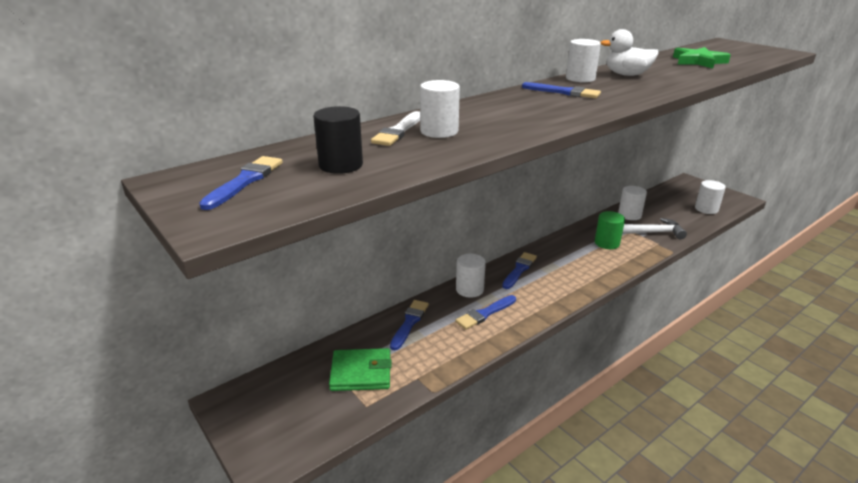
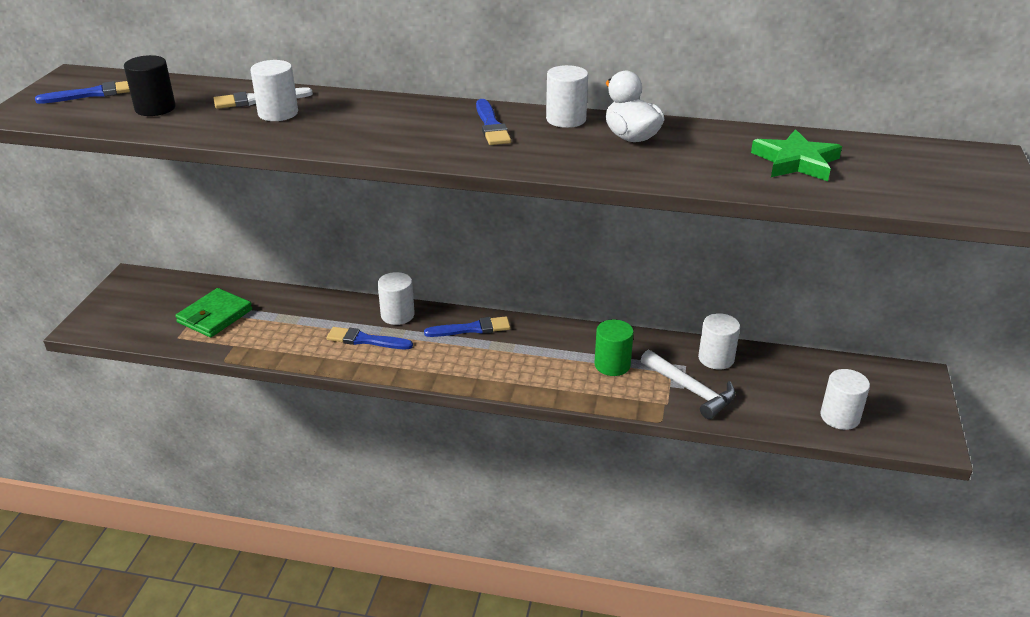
camera: 50 degrees right, 5 degrees up
(361, 372) = (215, 316): green wallet -> green wallet turned 75 degrees clockwise
(409, 323) = (306, 307): blue brush -> none

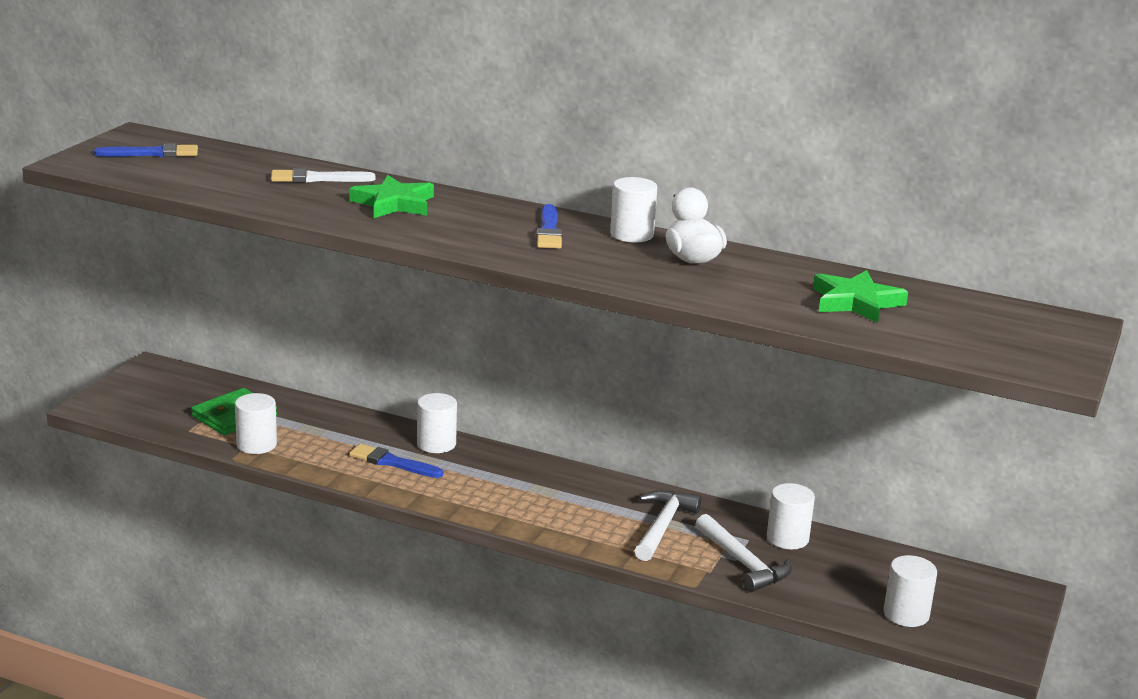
camera: 10 degrees right, 10 degrees down
(155, 108) = (210, 174): black cylinder -> none
(278, 113) = (333, 193): white cylinder -> white cylinder (256, 445)
(338, 116) = (394, 203): none -> green star
(471, 329) = (515, 469): blue brush -> none
(612, 365) = (662, 526): green cylinder -> white hammer

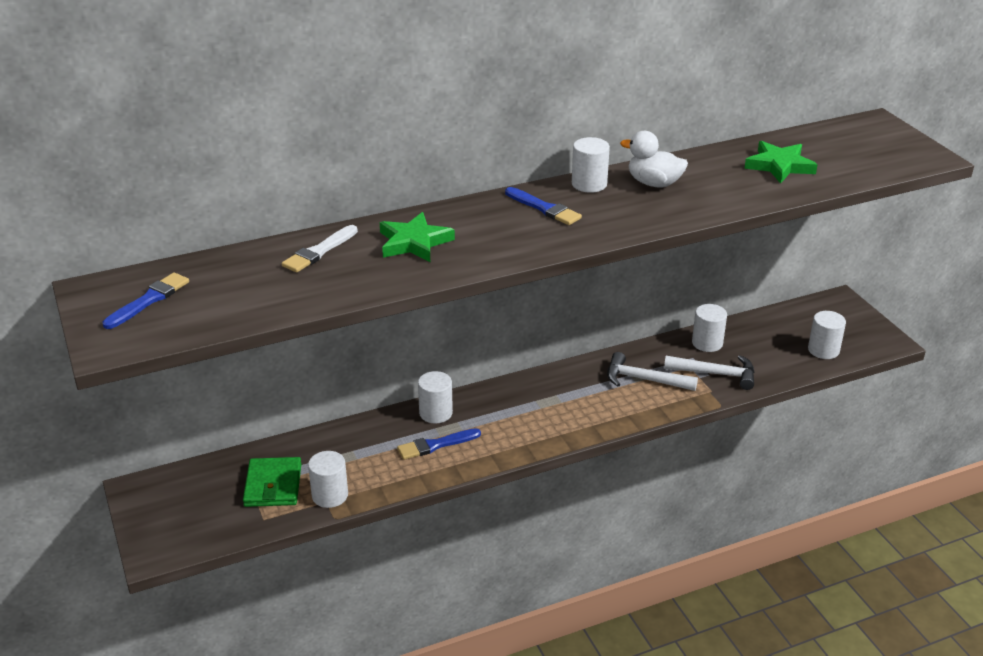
camera: 45 degrees left, 10 degrees up
(662, 526) = (644, 379): white hammer -> white hammer turned 45 degrees counterclockwise

